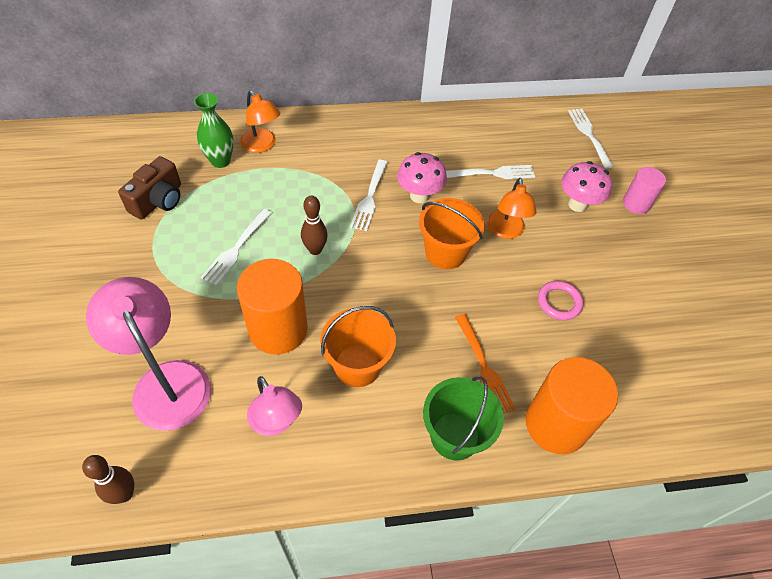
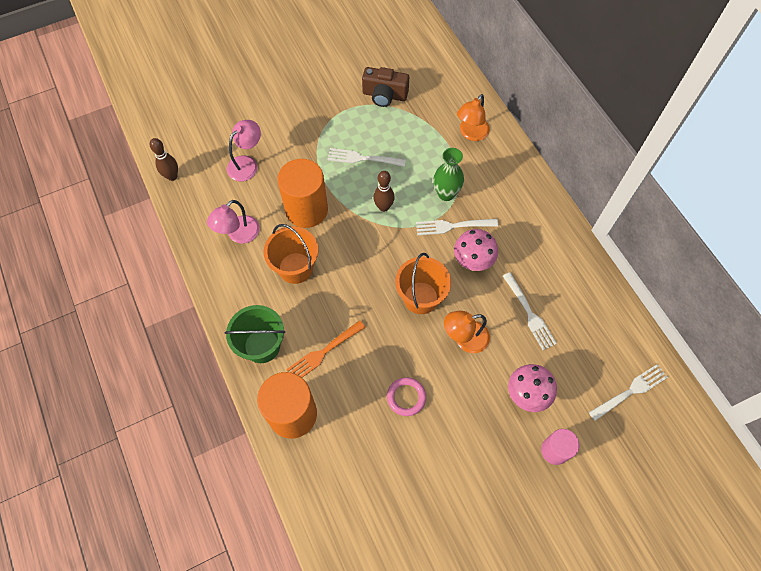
camera: 75 degrees right, 10 degrees up
(165, 381) = (247, 164): pink lamp -> pink lamp, size x0.61
(220, 161) = (440, 114): green vase -> green vase (446, 194)

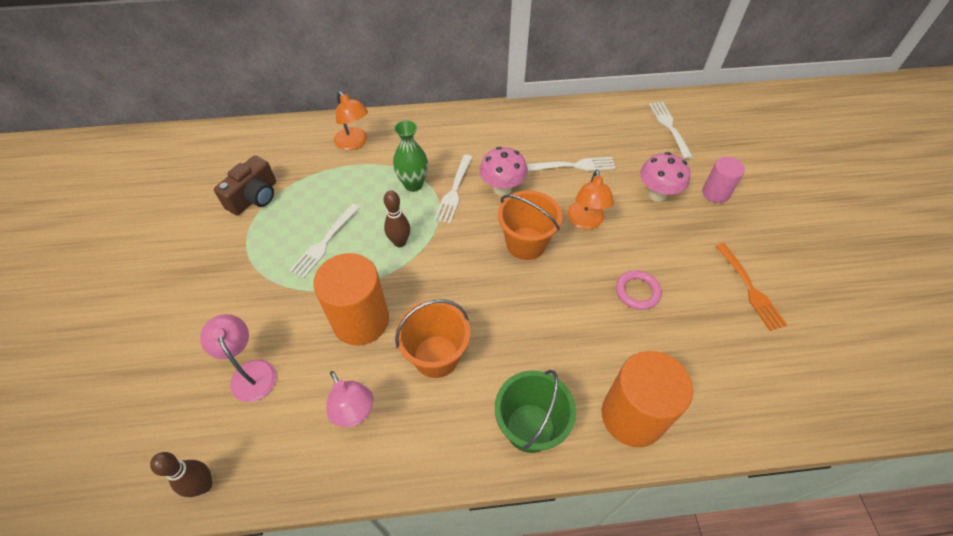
camera: 70 degrees left, 10 degrees down
(324, 351) = (560, 356): orange fork -> orange fork (749, 288)

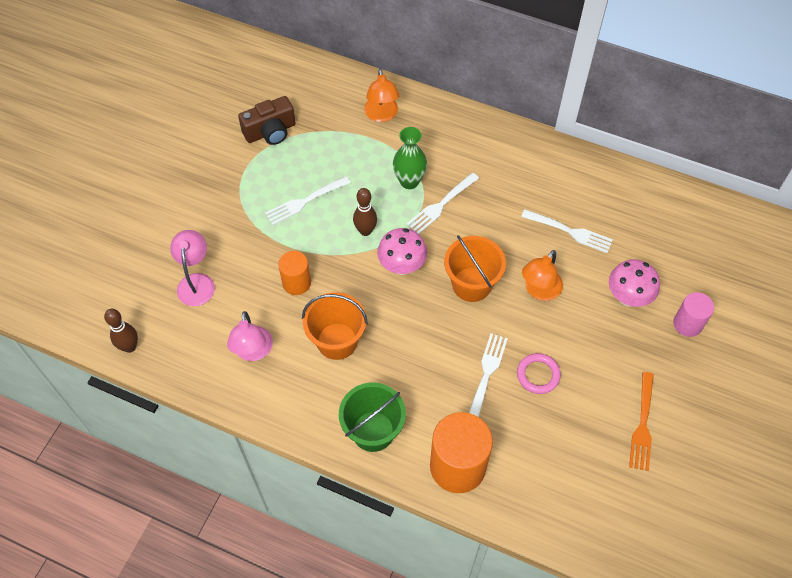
camera: 30 degrees right, 5 degrees up
(361, 320) = (296, 283): orange cylinder -> orange cylinder, size x0.56
(502, 188) = (485, 222): pink mushroom -> pink mushroom (402, 266)
(669, 127) = (698, 236): white fork -> white fork (486, 375)

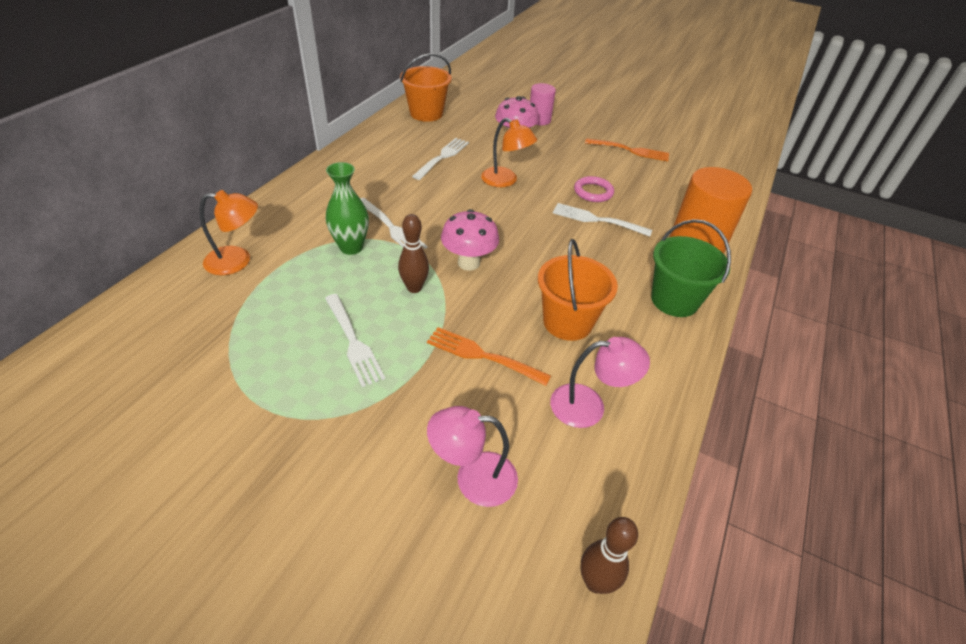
camera: 90 degrees left, 15 degrees down
(270, 132) = (208, 376): brown camera -> none
(296, 283) = (484, 356): orange cylinder -> orange fork
(471, 284) = (496, 218): orange bucket -> orange bucket (426, 113)

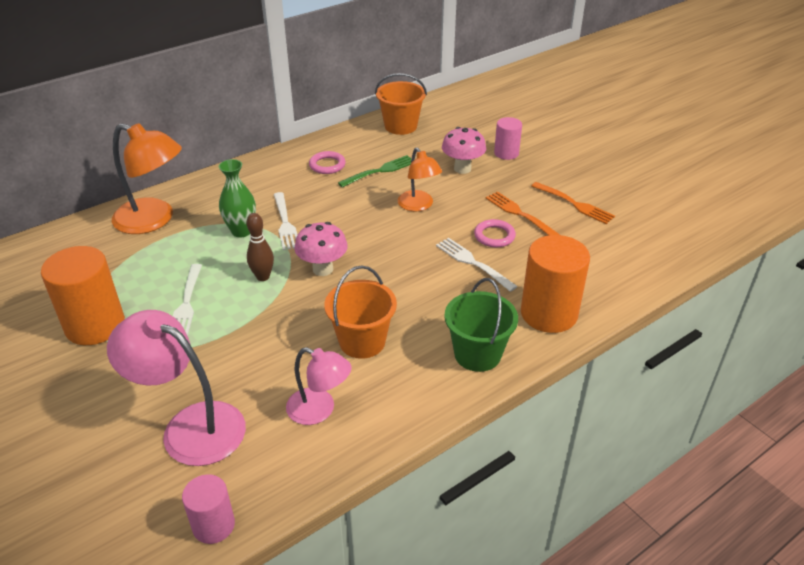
camera: 30 degrees right, 5 degrees down
(237, 261) = (154, 220): orange lamp -> orange lamp, size x1.63
(260, 403) = (95, 325): none -> orange cylinder
(386, 162) = (327, 165): none -> pink ring
(442, 157) = (379, 171): white fork -> green fork
(473, 478) = (190, 426): pink lamp -> pink lamp, size x1.63
(484, 356) = (271, 345): orange fork -> orange fork (520, 214)
(595, 582) = (213, 525): brown bowling pin -> pink cylinder

